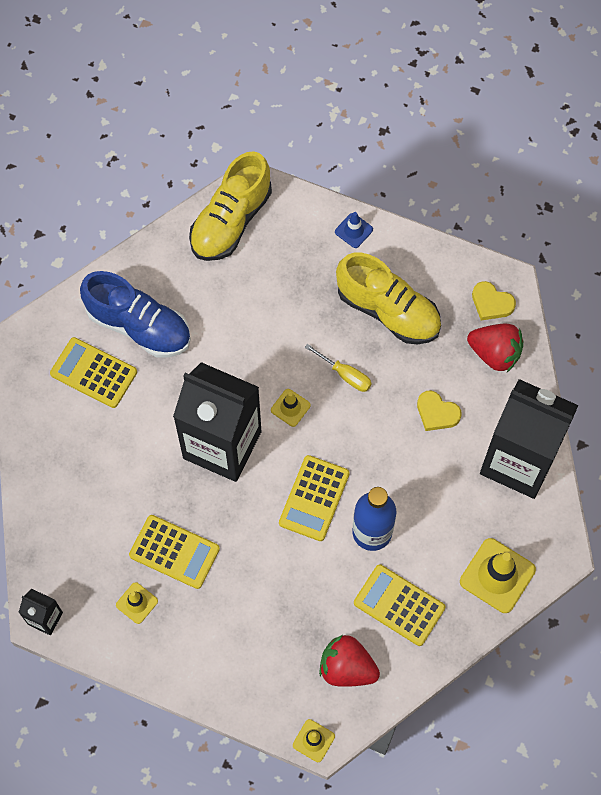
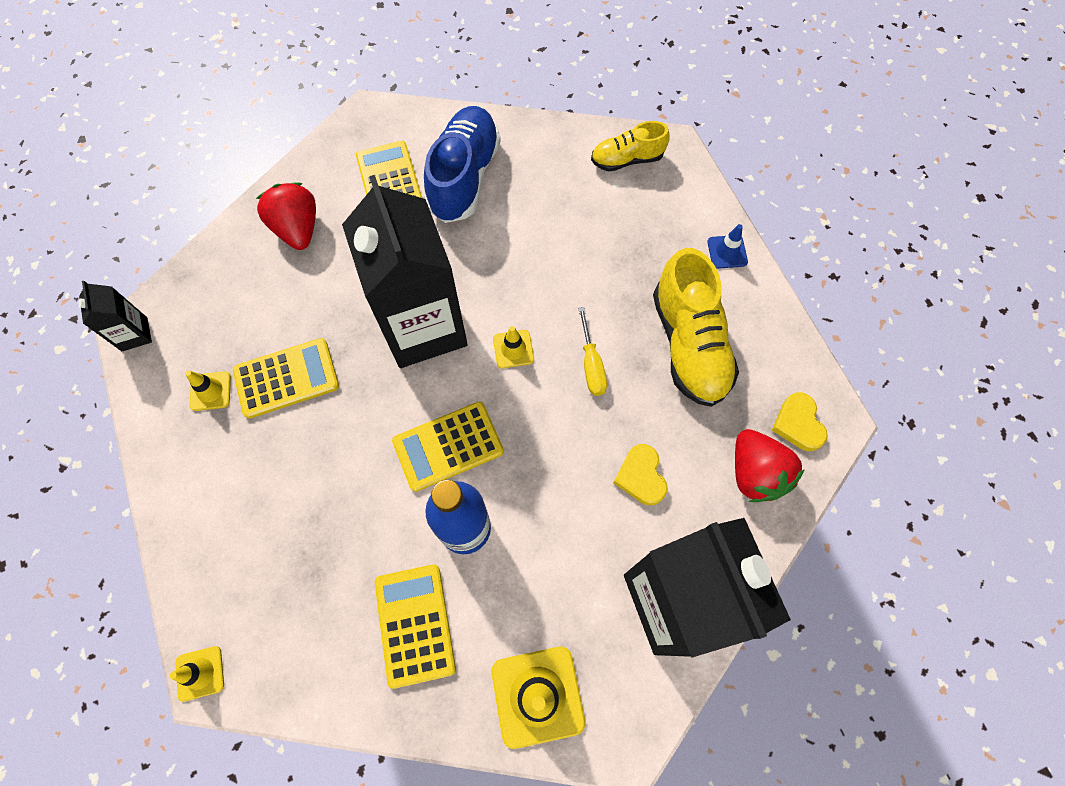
camera: 45 degrees right, 0 degrees up
(139, 326) = (464, 177): blue shoe -> blue shoe turned 150 degrees counterclockwise
(174, 552) = (286, 378): yellow calculator -> yellow calculator turned 90 degrees counterclockwise
(231, 221) = (627, 159): yellow shoe -> yellow shoe, size x0.58
(347, 667) = (305, 634): red strawberry -> red strawberry (298, 229)

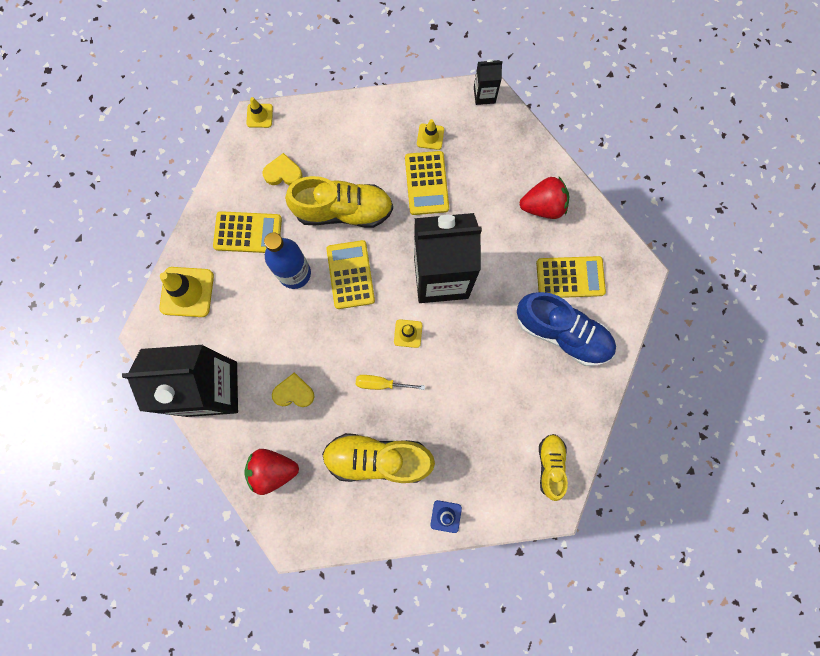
camera: 105 degrees right, 10 degrees up
(350, 484) = (343, 211): none -> yellow shoe
(798, 424) = (297, 514): yellow heart -> yellow heart (283, 173)

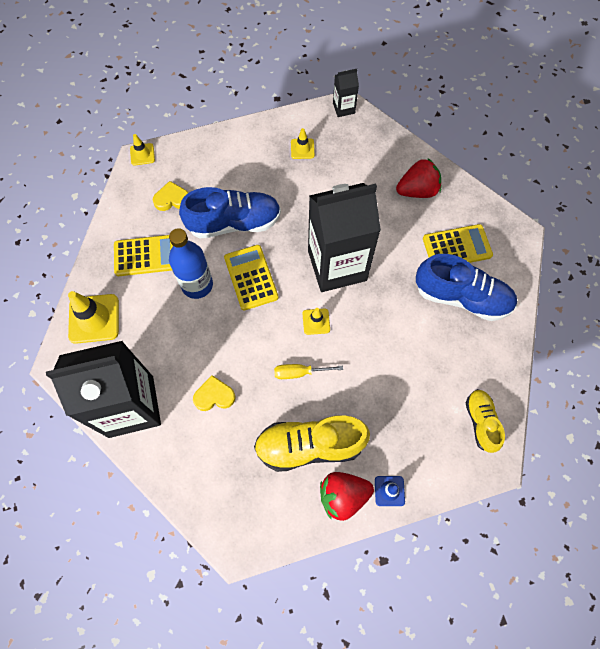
camera: 10 degrees left, 10 degrees down
(273, 470) = (205, 476): red strawberry -> red strawberry (343, 496)
(343, 211) = (234, 223): yellow shoe -> blue shoe
(426, 183) = (307, 187): yellow calculator -> none

